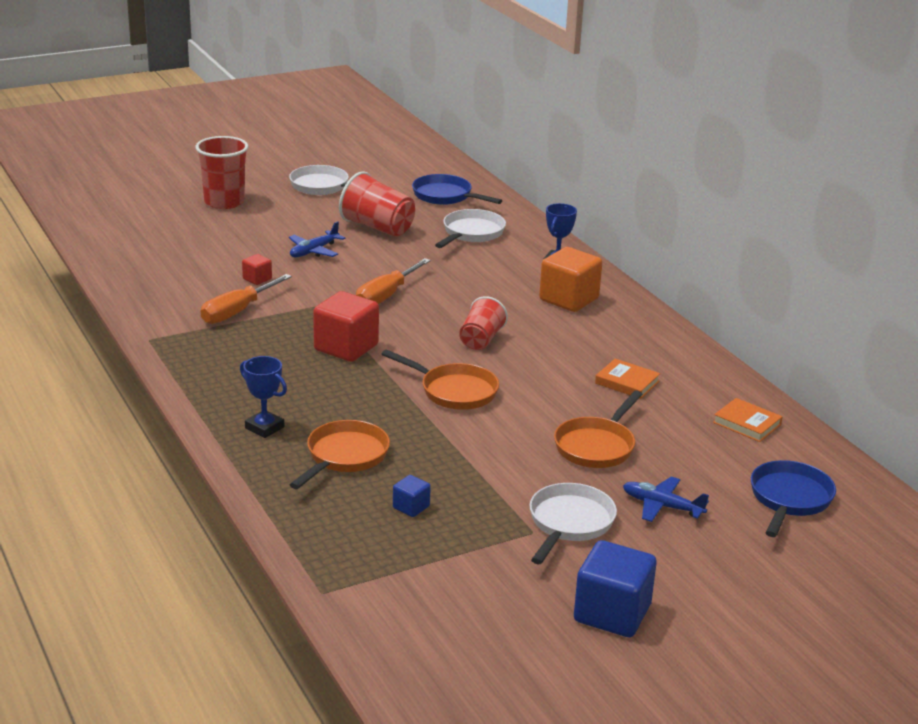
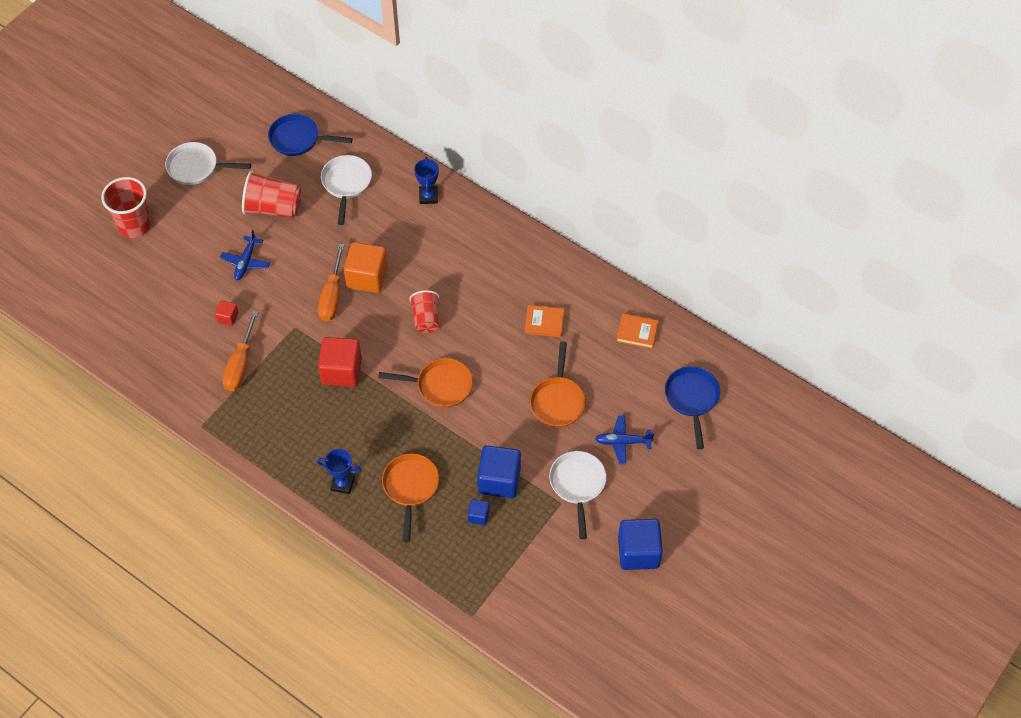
camera: 25 degrees left, 30 degrees up
(464, 486) = (499, 480): none -> blue cube
(569, 299) = (459, 241): orange cube -> orange cube (367, 277)

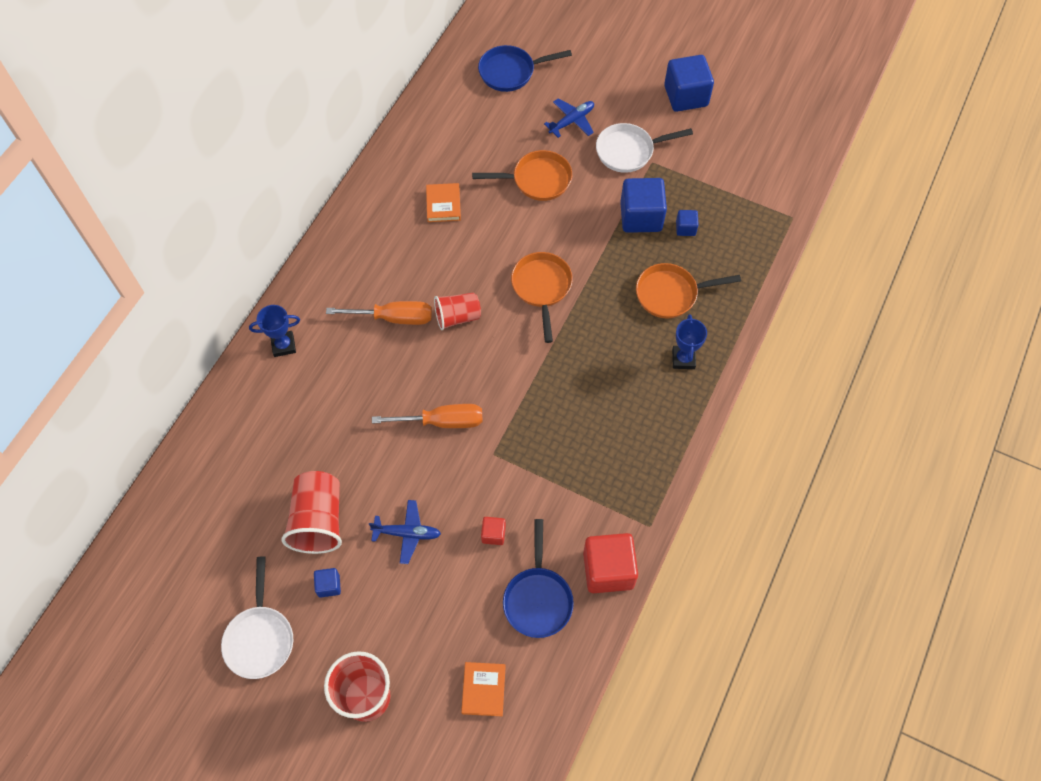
camera: 100 degrees left, 5 degrees up
(221, 210) = (329, 585): none -> blue cube
(240, 364) = (556, 502): orange screwdriver -> orange screwdriver (393, 318)
(298, 139) = (202, 515): blue pan -> blue pan (538, 599)
(341, 371) = (543, 389): red cube -> red cube (608, 570)
(346, 184) = (272, 441): white pan -> none
(367, 277) = (410, 389): orange cube -> none
(622, 442) = (572, 121): blue plane -> blue plane turned 120 degrees counterclockwise
(637, 332) = (441, 123): orange book -> orange book (483, 689)

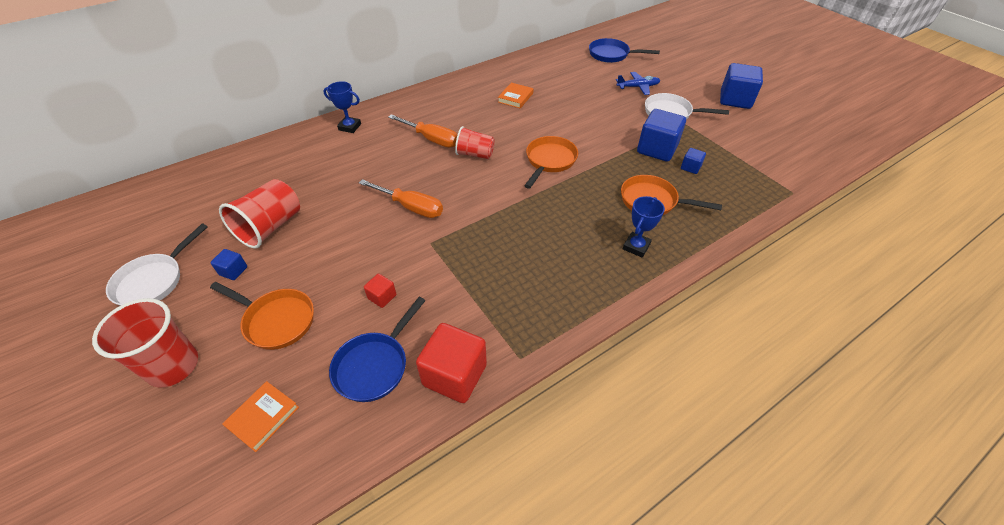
camera: 30 degrees right, 15 degrees down
(407, 533) = (320, 264): blue plane -> none
(537, 180) = (591, 106): orange pan -> orange pan (276, 320)

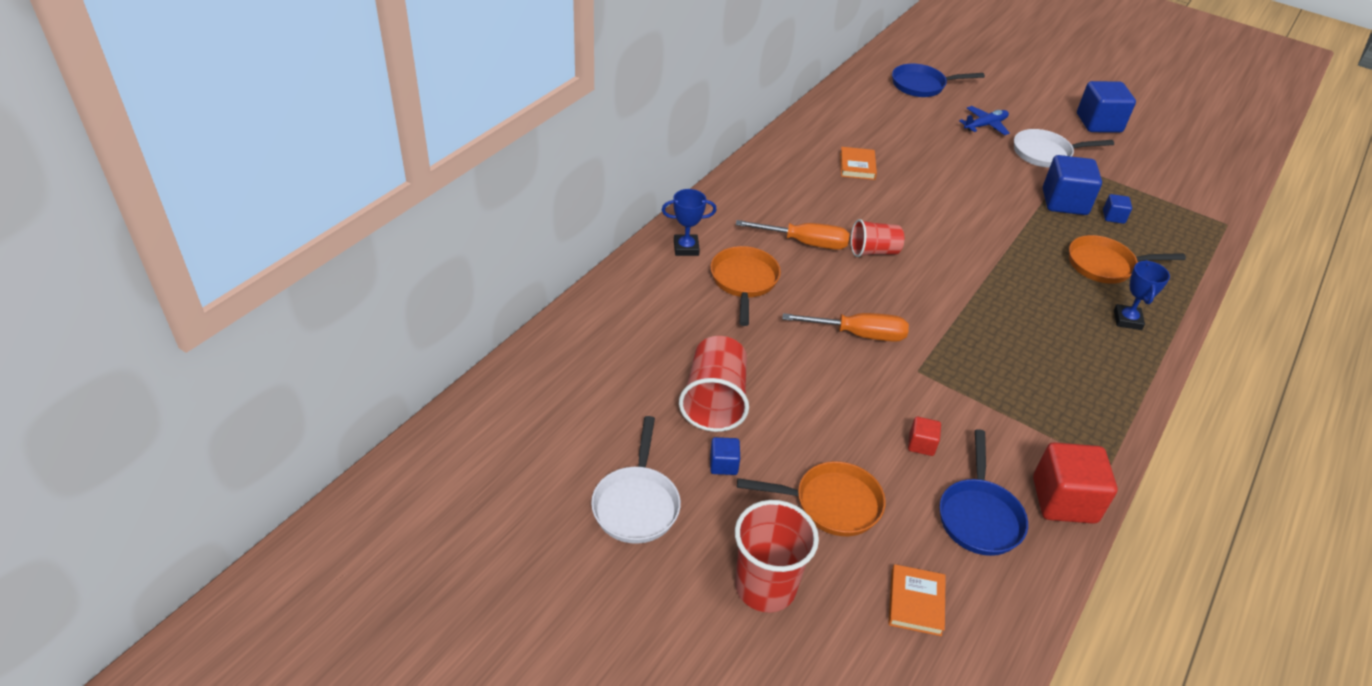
camera: 25 degrees left, 5 degrees down
(549, 161) = (964, 241): orange pan -> orange pan (744, 281)

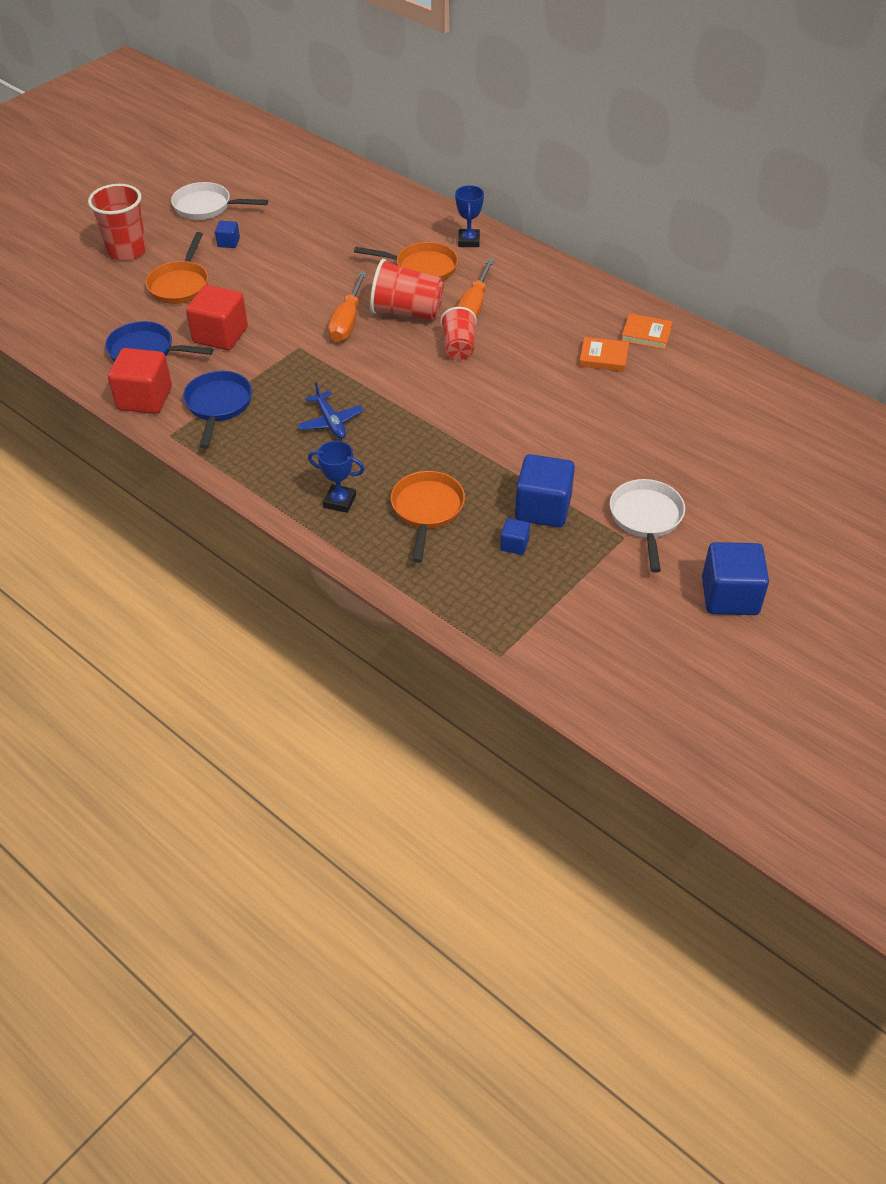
camera: 100 degrees right, 5 degrees up
(714, 401) = (288, 243): red cup -> red cup (407, 312)
(915, 602) = (90, 309): orange book -> orange book (646, 334)
(921, 444) = (220, 335): red cube -> red cube, size x2.07
(922, 85) = (792, 439): blue pan -> blue pan (218, 405)
(985, 125) = (704, 478): blue plane -> blue plane (330, 422)

